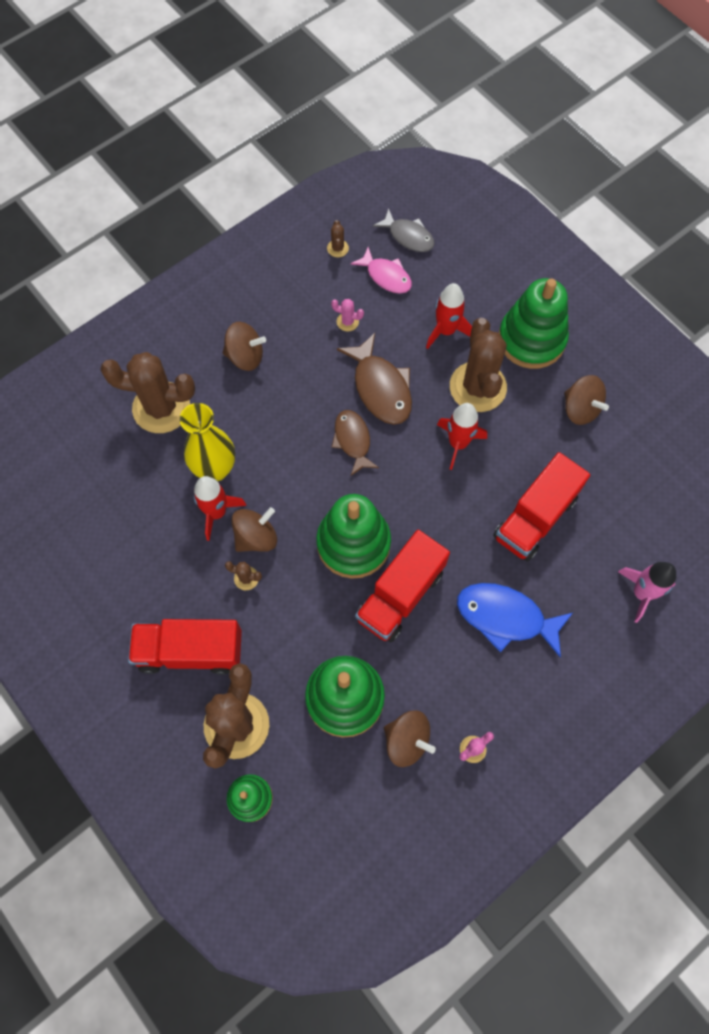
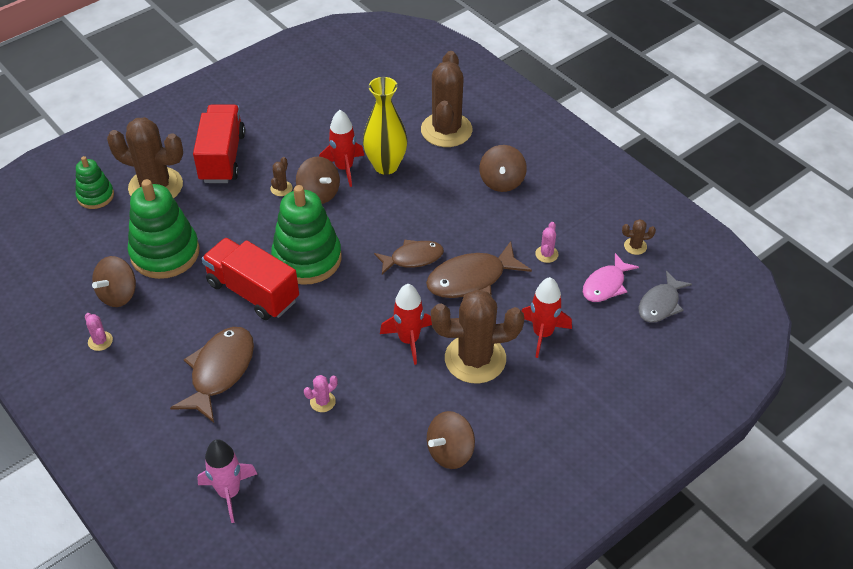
camera: 90 degrees right, 20 degrees down
(505, 617) = (220, 371): blue fish -> brown fish
(531, 339) = (537, 410): green stacking toy -> none
(535, 517) = (322, 402): red truck -> pink cactus

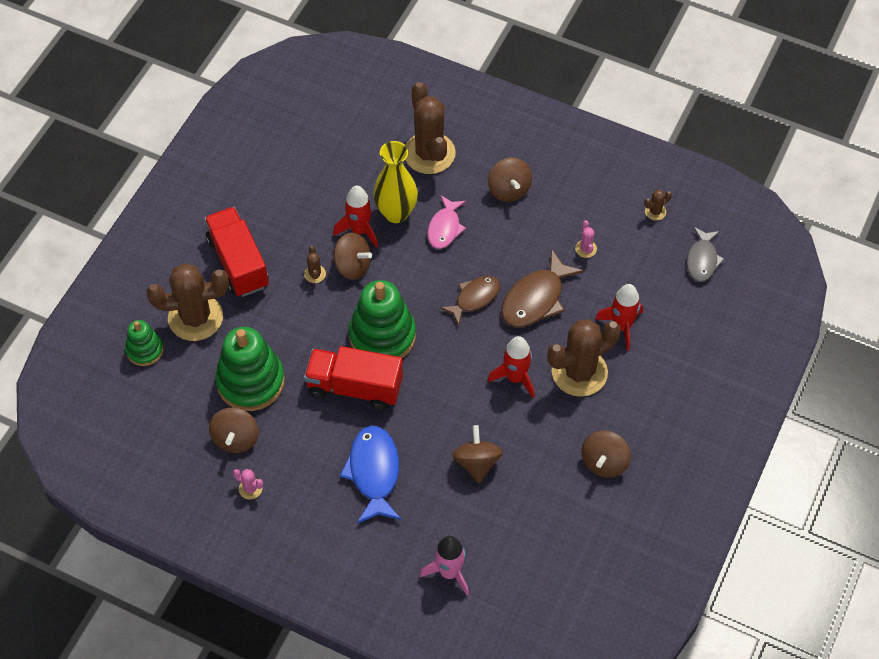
camera: 25 degrees left, 10 degrees up
(220, 371) = (374, 472): brown fish -> blue fish
(322, 402) = (477, 463): pink cactus -> brown spinning top
(605, 285) = (649, 259): pink fish -> pink fish (444, 228)

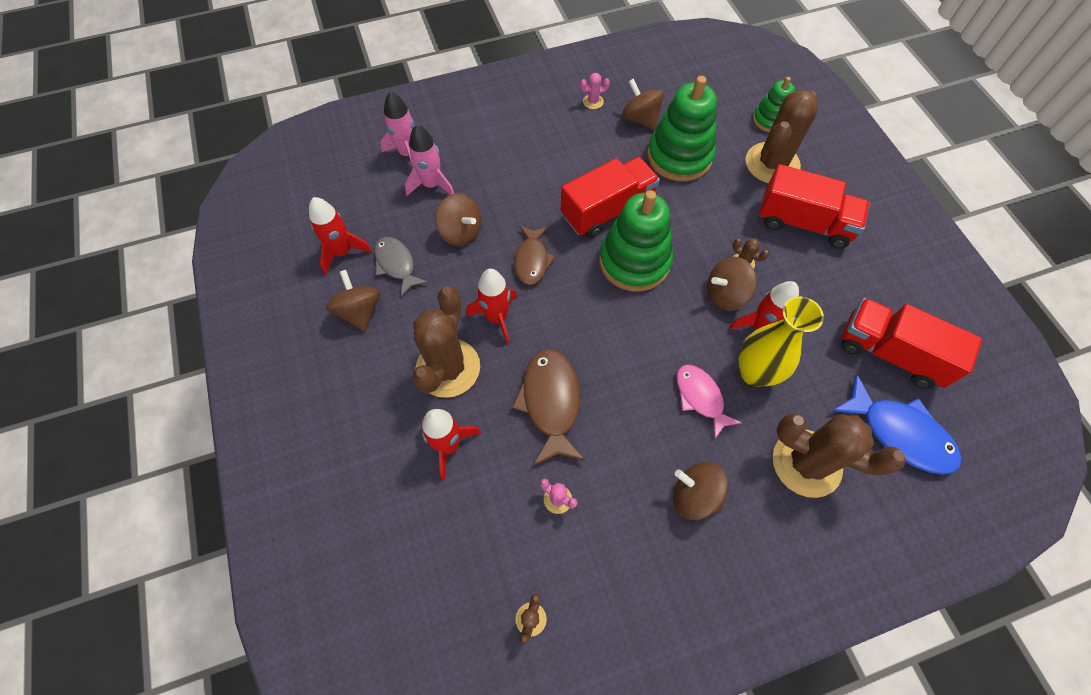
camera: 135 degrees right, 5 degrees up
(304, 157) = (890, 353): none -> red truck
(374, 472) = (526, 170): blue fish -> blue fish (899, 433)
(458, 524) = (432, 185): none -> pink rocket
(474, 298) = (601, 355): brown fish -> brown fish (532, 260)
(578, 522) = (342, 252): none -> red rocket
(702, 260) = (430, 602): grey fish -> grey fish (396, 264)

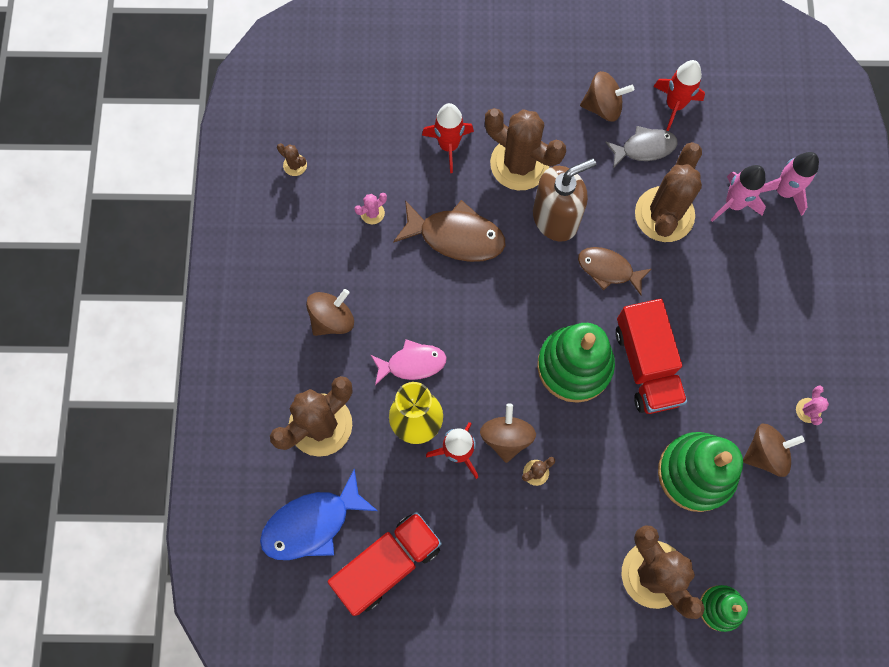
camera: 110 degrees right, 10 degrees up
(461, 232) = (664, 214): brown spinning top -> brown cactus
(497, 317) = (555, 218): red rocket -> brown soap dispenser
(803, 223) = (563, 564): red truck -> none

